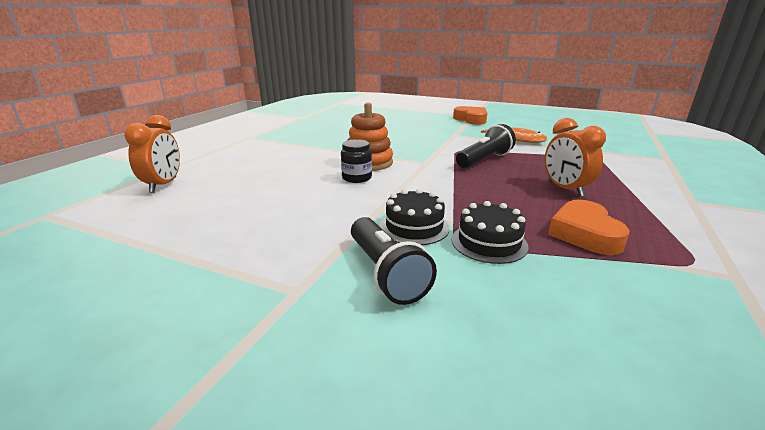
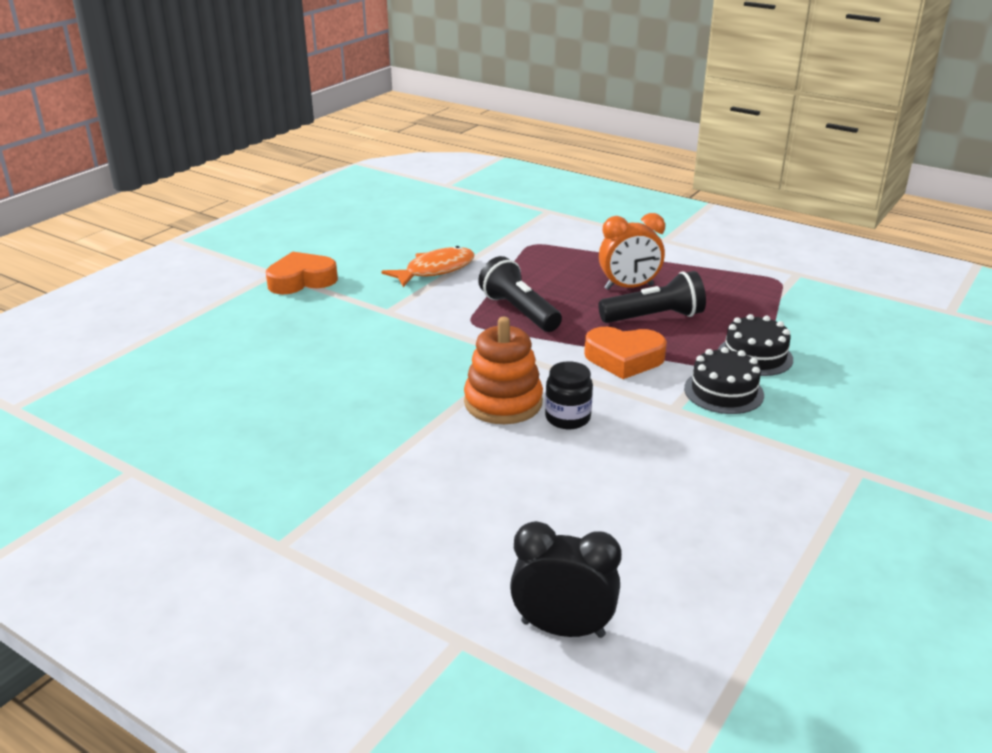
camera: 80 degrees left, 5 degrees up
(163, 185) = (563, 628): orange clock -> black clock
(386, 273) = (818, 418): black flashlight -> black flashlight (654, 317)
(584, 234) = (734, 307): orange heart -> orange heart (624, 359)

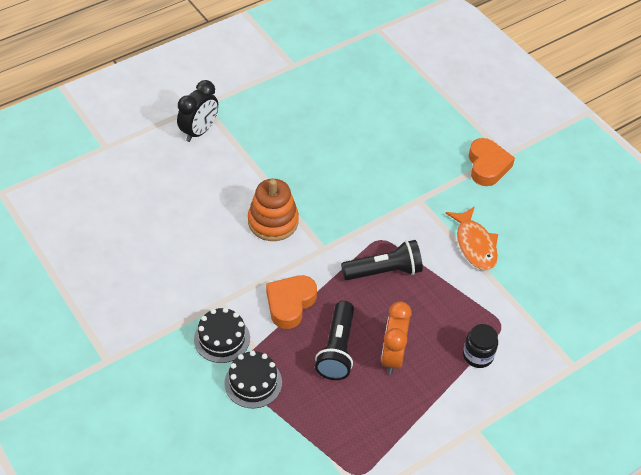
camera: 110 degrees right, 20 degrees up
(563, 628) = (88, 181): black clock -> black clock (199, 131)
(567, 418) = (240, 245): black jar -> black jar (478, 355)

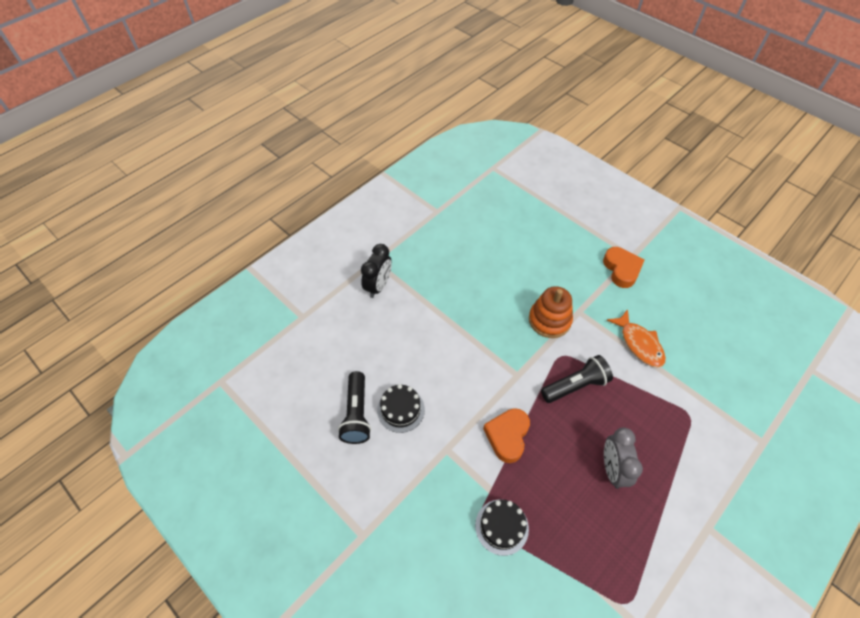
camera: 10 degrees left, 5 degrees up
(222, 338) = (459, 486): black cake -> black cake (401, 409)
(273, 221) = (467, 358): orange stacking toy -> orange stacking toy (549, 320)
(337, 349) = (563, 473): black flashlight -> black flashlight (357, 414)
(392, 356) = (612, 469): orange clock -> grey clock
(478, 355) = (682, 450): black jar -> none

